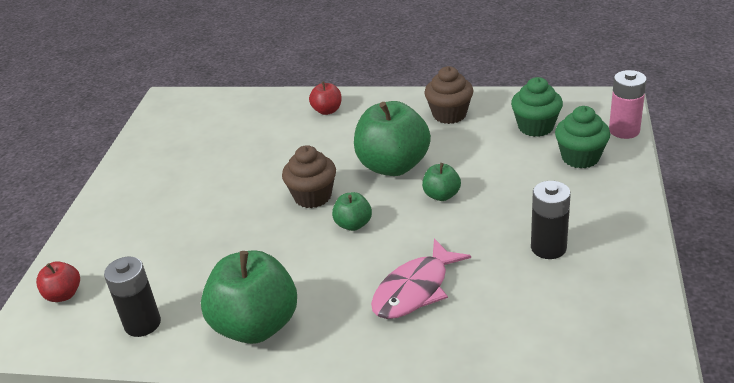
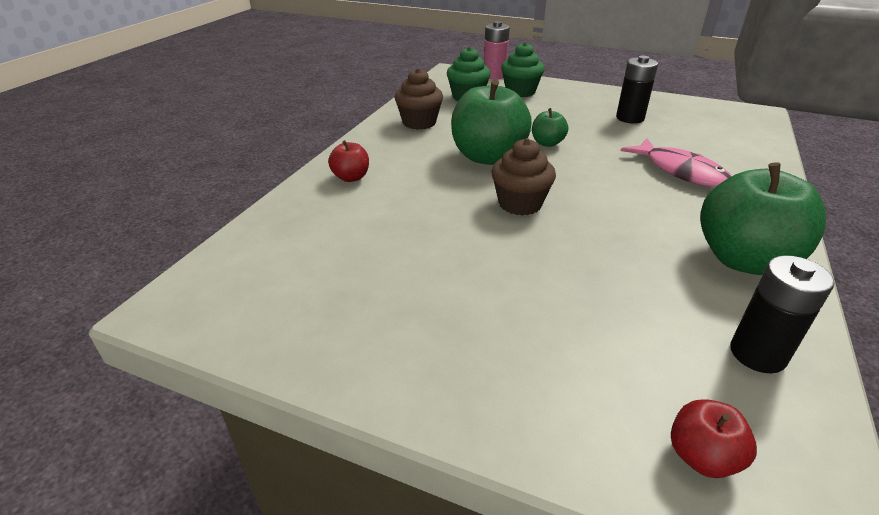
camera: 80 degrees left, 0 degrees up
(353, 224) = (578, 187): green apple -> none

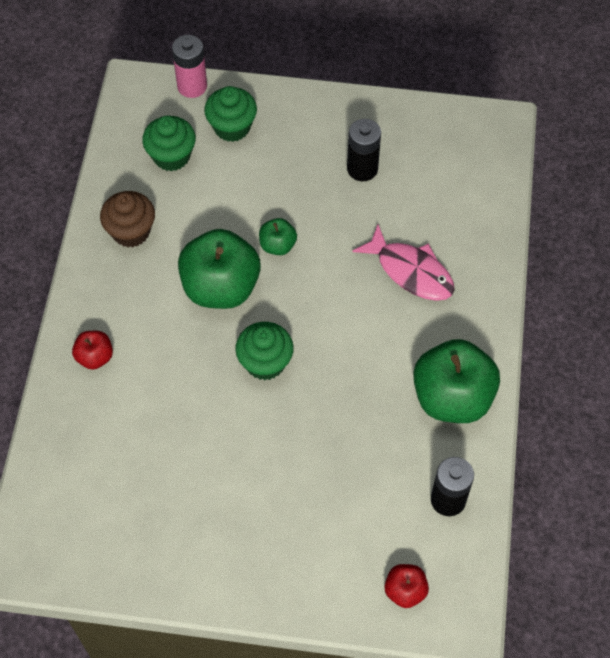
camera: 15 degrees left, 25 degrees up
(520, 204) = (265, 362): brown cupcake -> green cupcake

